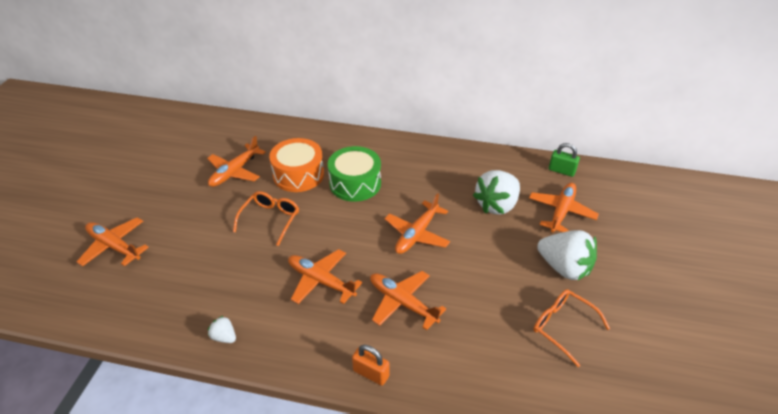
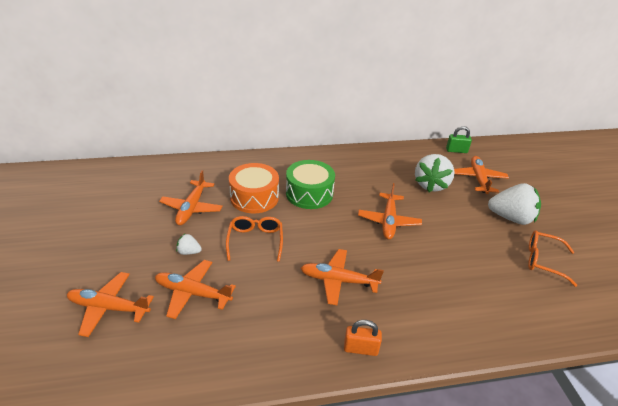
camera: 25 degrees left, 5 degrees down
(224, 337) = (285, 358): white strawberry -> white strawberry (189, 252)
(371, 373) = (436, 344): orange padlock -> orange padlock (360, 348)
(402, 303) = (418, 278): orange plane -> orange plane (193, 293)

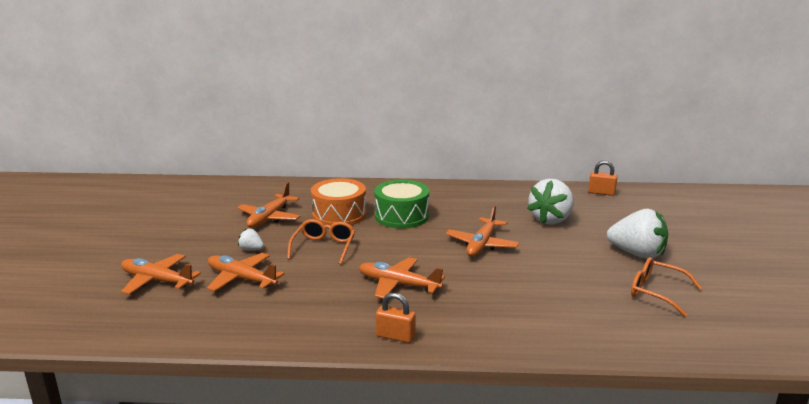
camera: 15 degrees right, 15 degrees down
(456, 150) = (601, 193): green padlock -> orange padlock
(478, 179) = (615, 218): orange plane -> none

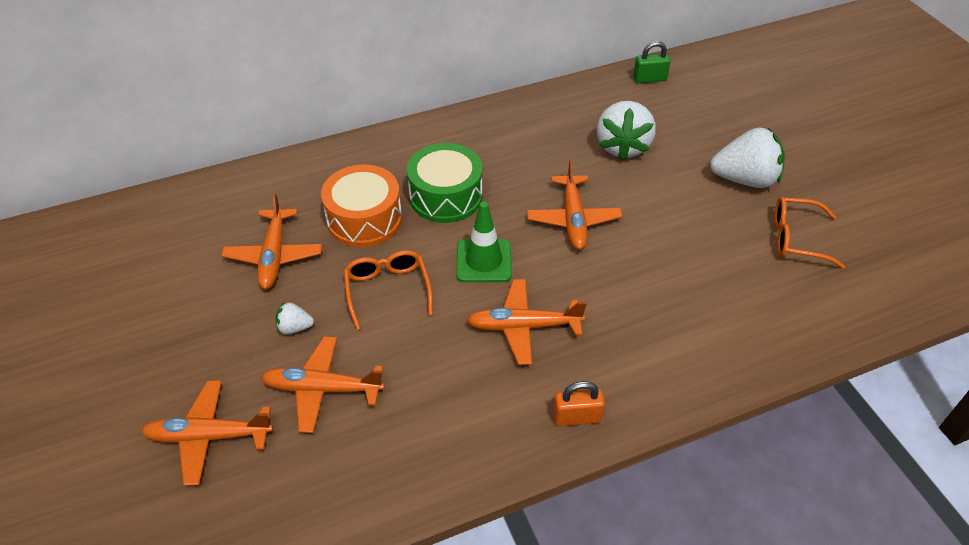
camera: 25 degrees left, 25 degrees up
(399, 249) = (483, 261): none -> green traffic cone
(601, 193) = (649, 79): orange padlock -> green padlock

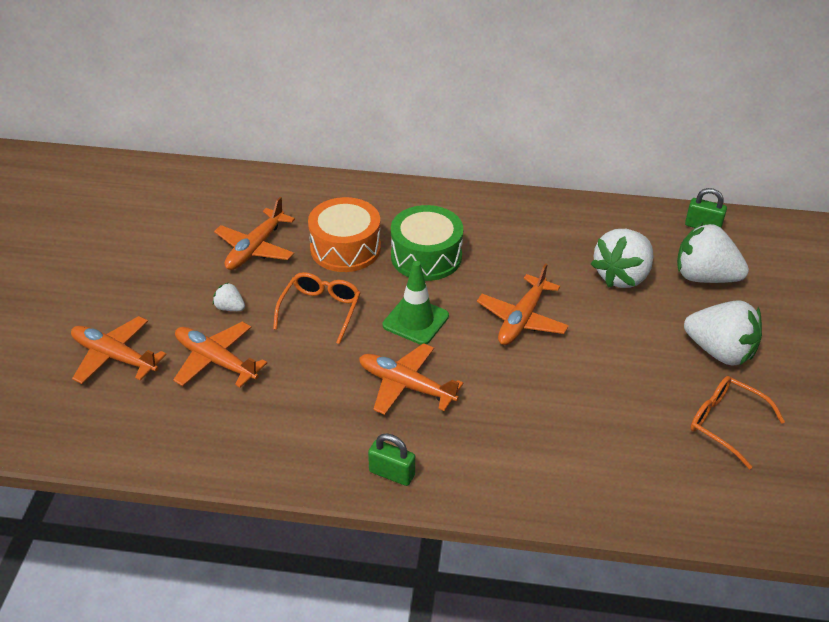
camera: 30 degrees right, 5 degrees down
(576, 417) = (392, 473): orange padlock -> green padlock
(684, 121) = (704, 277): none -> white strawberry

